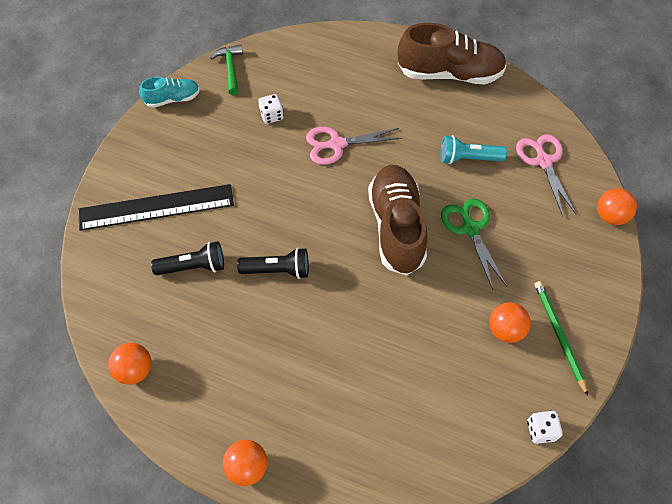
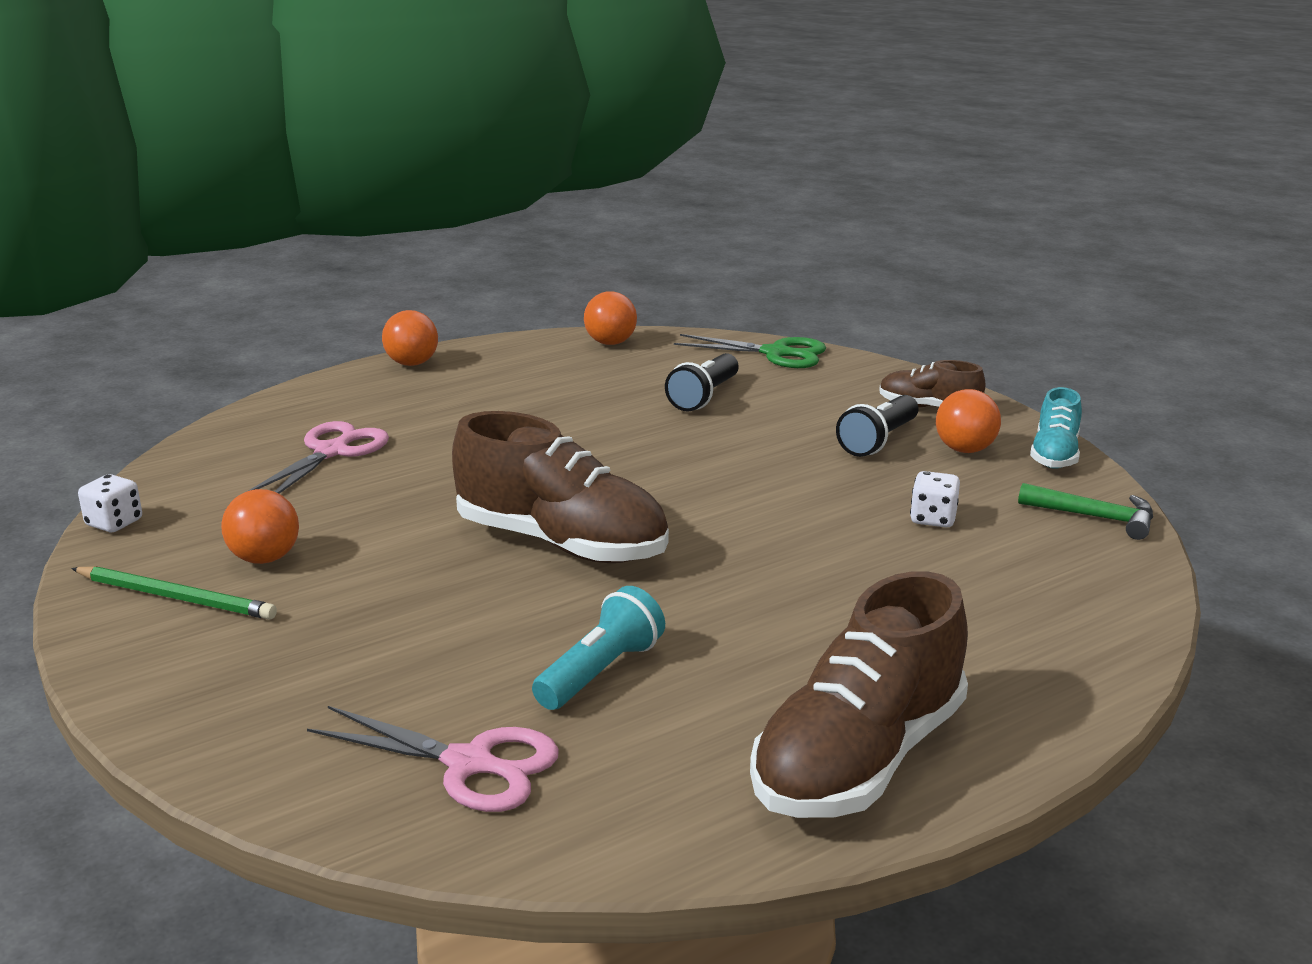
camera: 125 degrees right, 35 degrees down
(144, 163) = (928, 408): none -> brown shoe
(156, 207) = (834, 398): black ruler -> none
(278, 270) = (621, 440): black flashlight -> black flashlight (878, 441)
(336, 144) = (799, 553): pink scissors -> pink scissors (332, 452)
(470, 228) = (459, 606): green scissors -> green scissors (776, 353)
(610, 216) = (236, 778): orange ball -> orange ball (965, 450)

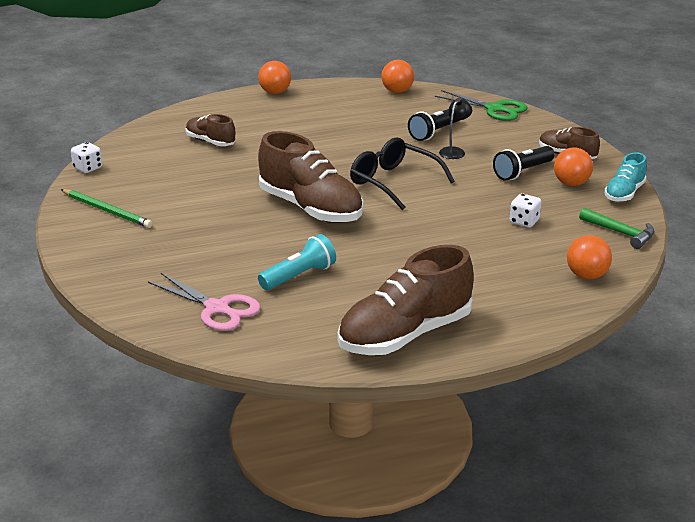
camera: 15 degrees right, 5 degrees up
(265, 558) = (156, 196): orange ball -> orange ball (586, 276)
(332, 452) = (210, 142): pink scissors -> brown shoe
(681, 481) = (393, 182): none -> black glasses
(752, 421) = (454, 151): none -> black lamp

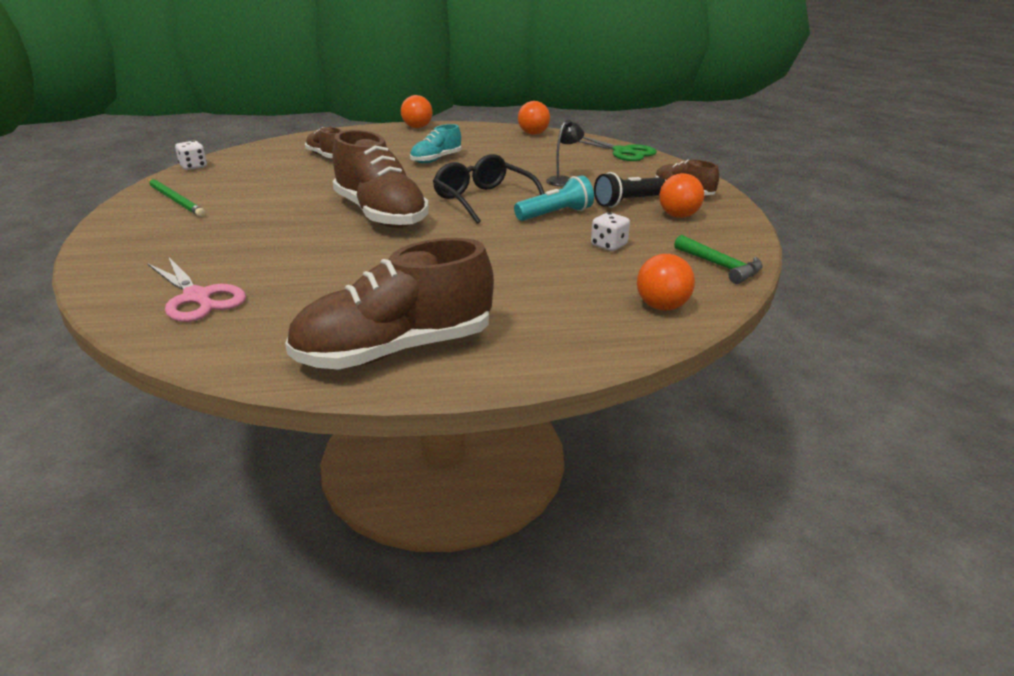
camera: 10 degrees right, 0 degrees up
(299, 276) = (317, 274): turquoise flashlight -> turquoise flashlight (555, 214)
(434, 132) = (551, 165): black flashlight -> none
(624, 193) = (737, 229): turquoise shoe -> turquoise shoe (436, 159)

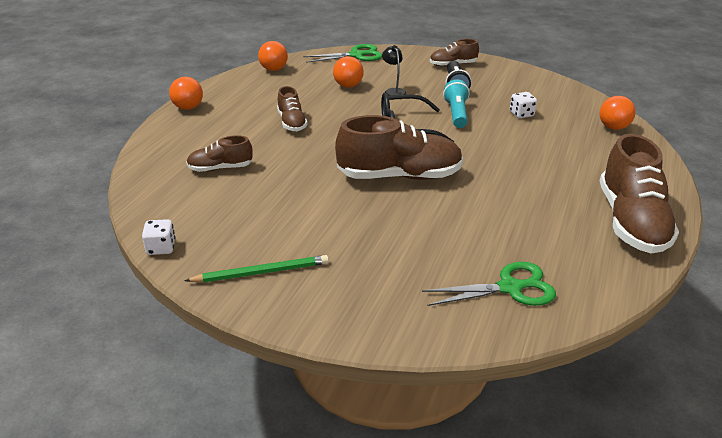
camera: 60 degrees left, 5 degrees up
(197, 298) = (510, 288): pink scissors -> green scissors
(436, 159) = (291, 122): turquoise shoe -> brown shoe
(678, 216) = (491, 80): orange ball -> orange ball (348, 86)
(721, 266) = (572, 95): green hammer -> none

